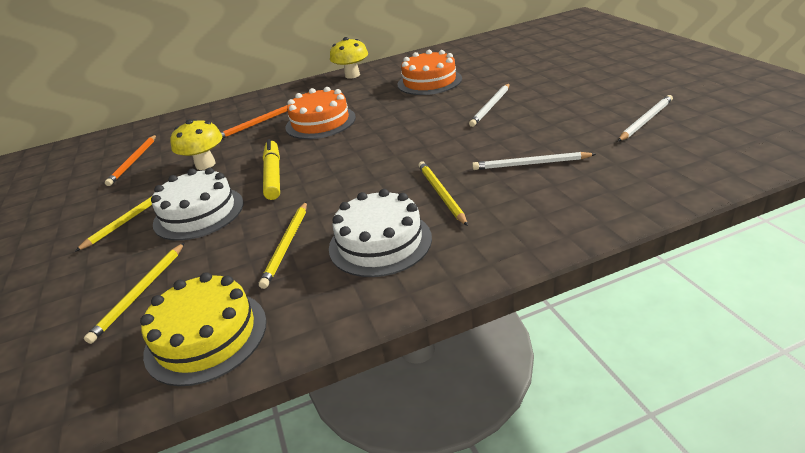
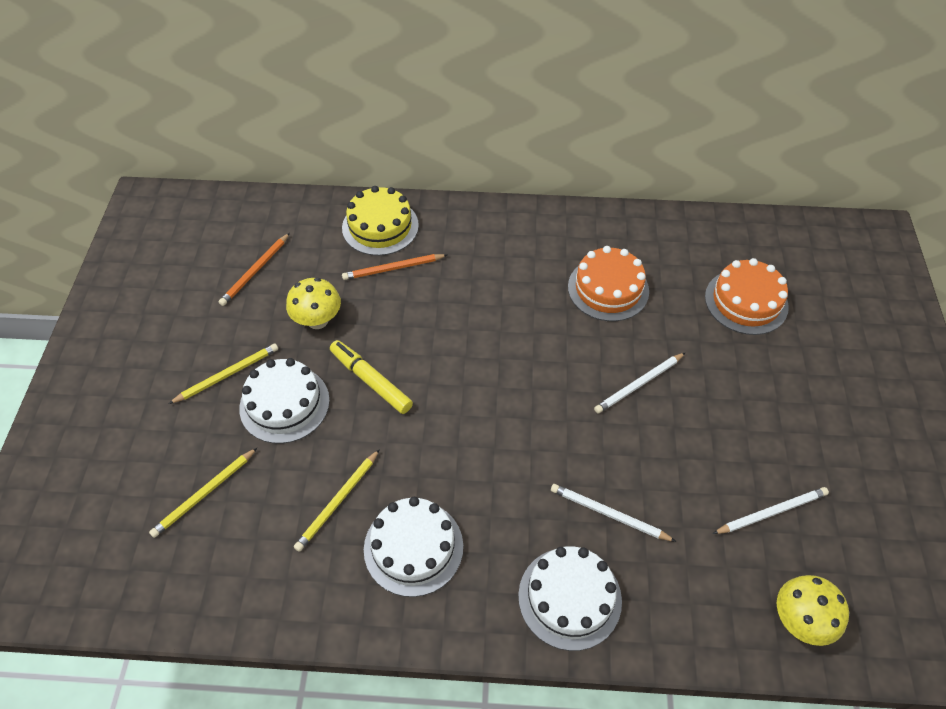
camera: 20 degrees right, 20 degrees up
(206, 336) = (236, 581): yellow cake -> yellow cake (380, 226)
(273, 175) = (371, 380): yellow marker -> yellow marker turned 60 degrees counterclockwise
(320, 122) = (456, 306): orange cake -> orange cake (746, 301)
(352, 75) = (535, 220): yellow mushroom -> yellow mushroom (800, 620)
(441, 194) = (501, 510): yellow pencil -> none
(544, 214) = (569, 598): none -> white cake

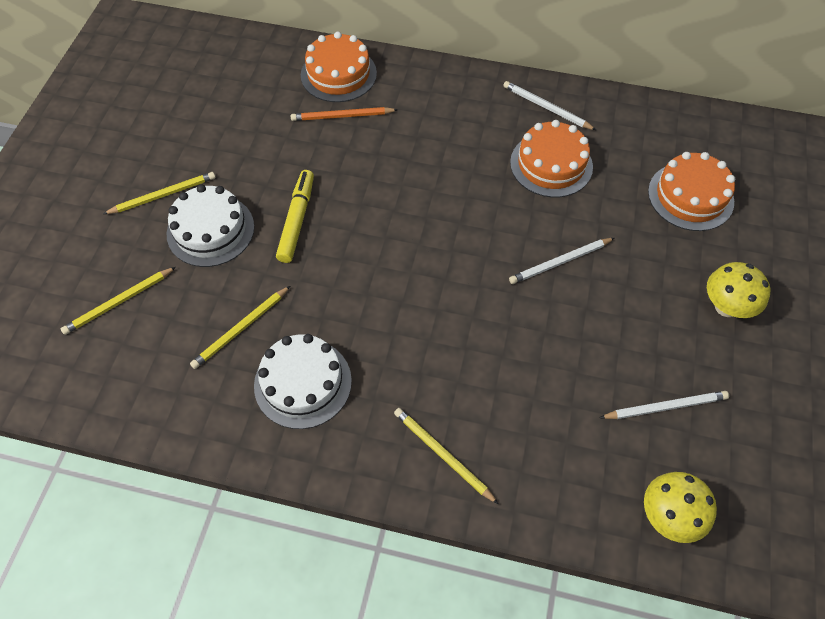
camera: 10 degrees right, 5 degrees up
(255, 271) = (210, 101): orange pencil -> none
(317, 320) = (259, 156): yellow mushroom -> yellow mushroom (726, 307)
(371, 380) = (297, 220): yellow marker -> yellow marker turned 45 degrees clockwise
(380, 226) = (338, 74): yellow cake -> orange cake
(569, 598) = (443, 455): white cake -> yellow pencil
(608, 514) = (500, 382): white pencil -> white pencil (546, 108)

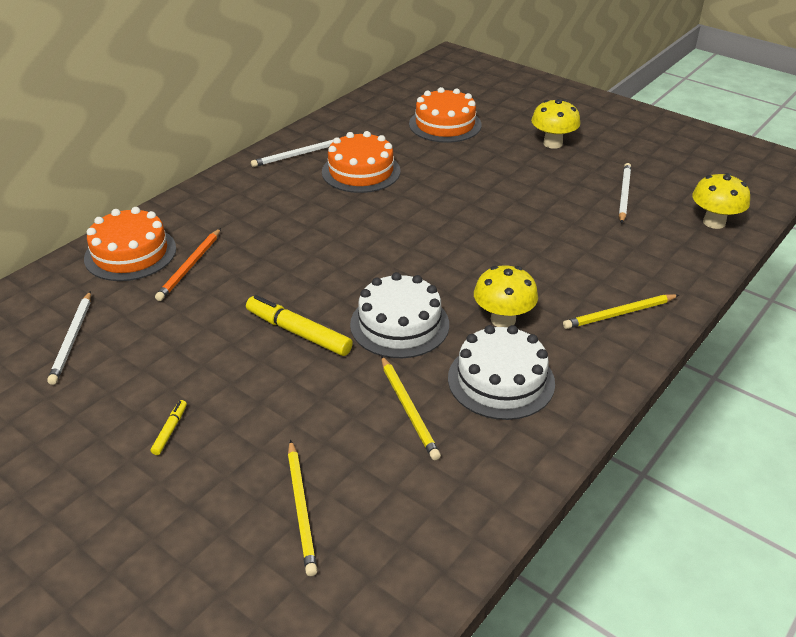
camera: 65 degrees left, 20 degrees down
(163, 195) = (170, 430): yellow pencil -> yellow marker
(210, 230) = (258, 401): white cake -> white cake (399, 324)
(384, 358) = (503, 319): none -> yellow mushroom
(560, 262) = (464, 198): white pencil -> white pencil (72, 339)

